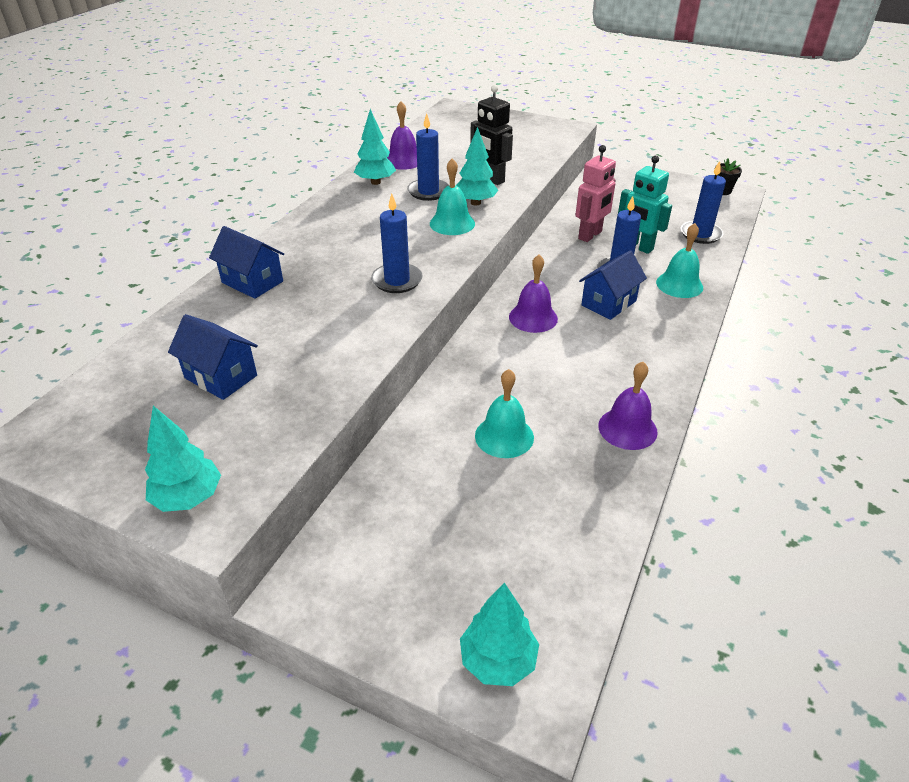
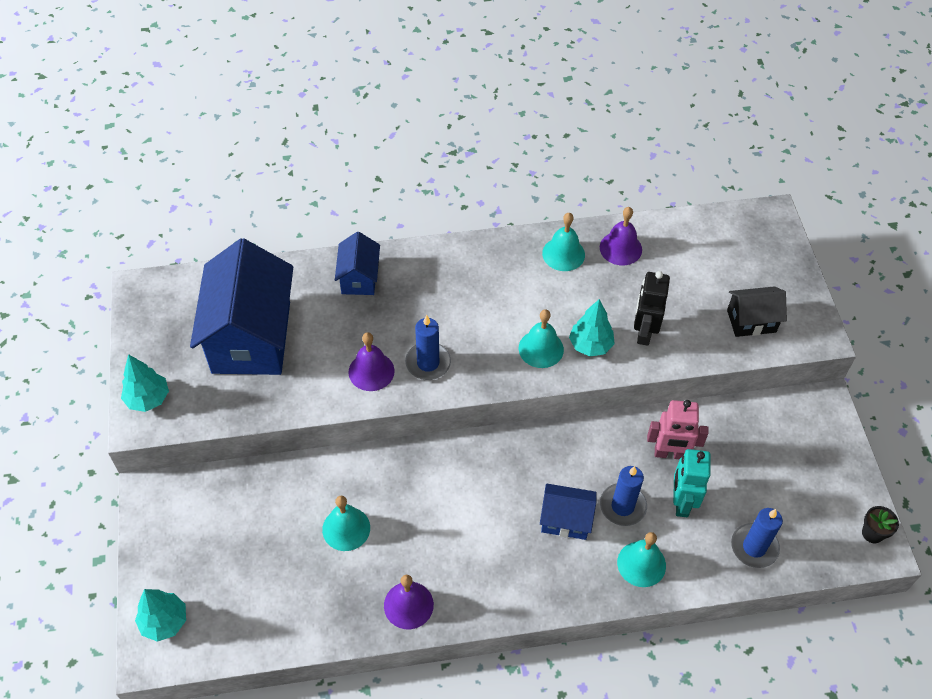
camera: 55 degrees right, 15 degrees up
(221, 377) = (251, 337): blue house -> blue house, size x2.05
(375, 182) = (563, 254): turquoise tree -> turquoise bell
(428, 192) = (580, 300): blue candle -> none
(529, 142) = (751, 321): none -> black house
(533, 317) = (501, 474): purple bell -> purple bell (371, 371)

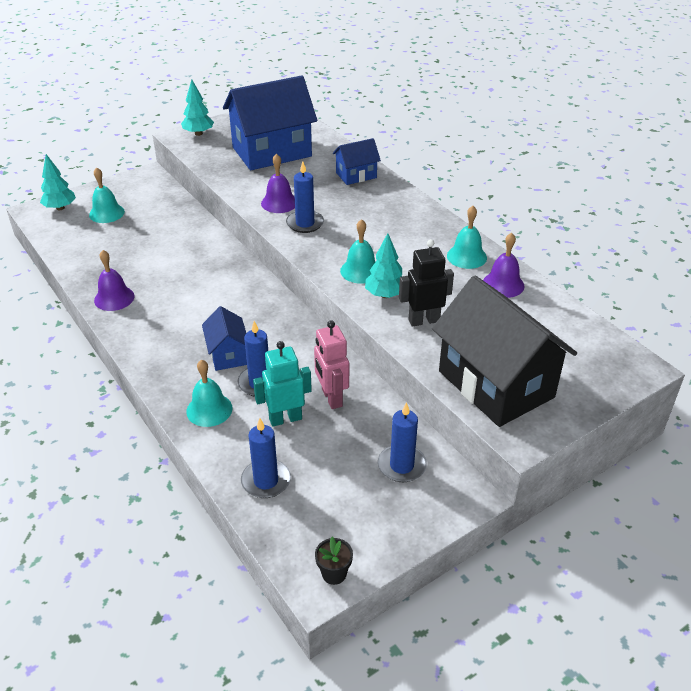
camera: 65 degrees right, 15 degrees down
(346, 528) = (162, 253): turquoise bell -> turquoise bell (106, 213)
(751, 321) = (495, 384): black house -> black house, size x2.05
(775, 435) = (401, 465): none -> blue candle

